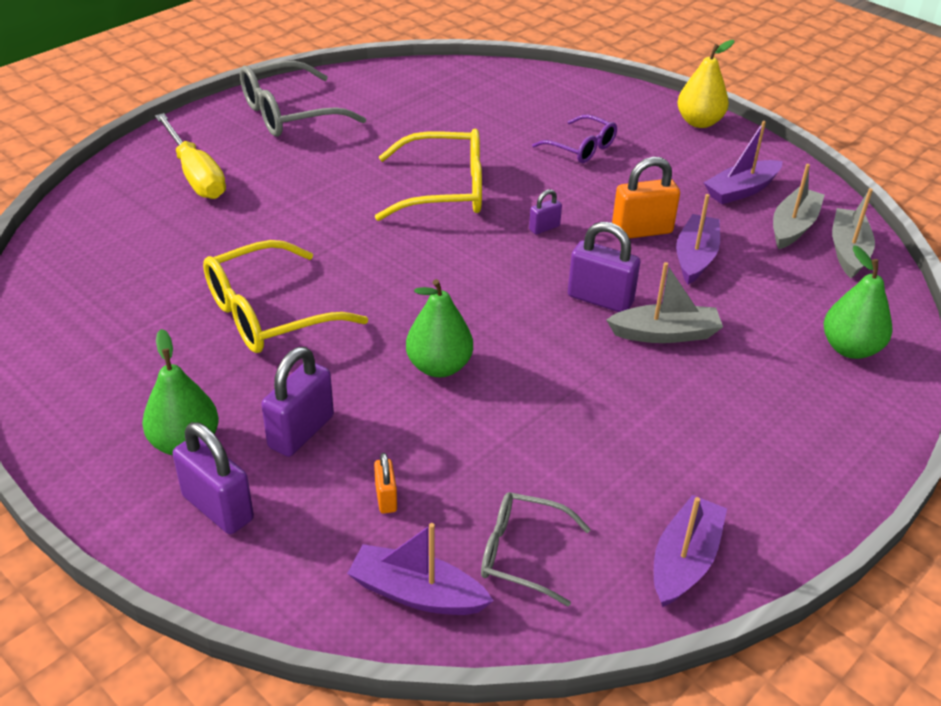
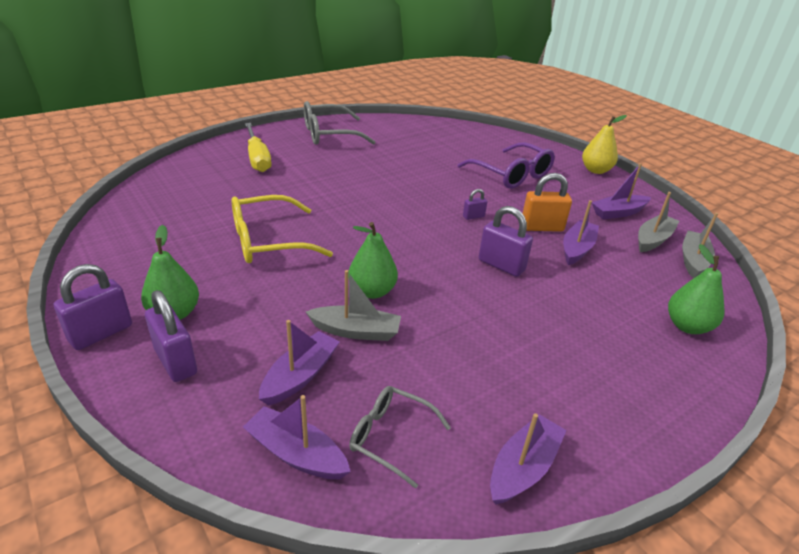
camera: 10 degrees right, 5 degrees down
(301, 431) = (258, 319): purple padlock -> purple padlock (101, 333)
(386, 498) = (300, 376): orange padlock -> purple boat
(444, 190) = (413, 186): yellow glasses -> none
(581, 148) = (511, 175): purple glasses -> purple glasses, size x1.64
(665, 334) = (544, 295): grey boat -> grey boat (356, 331)

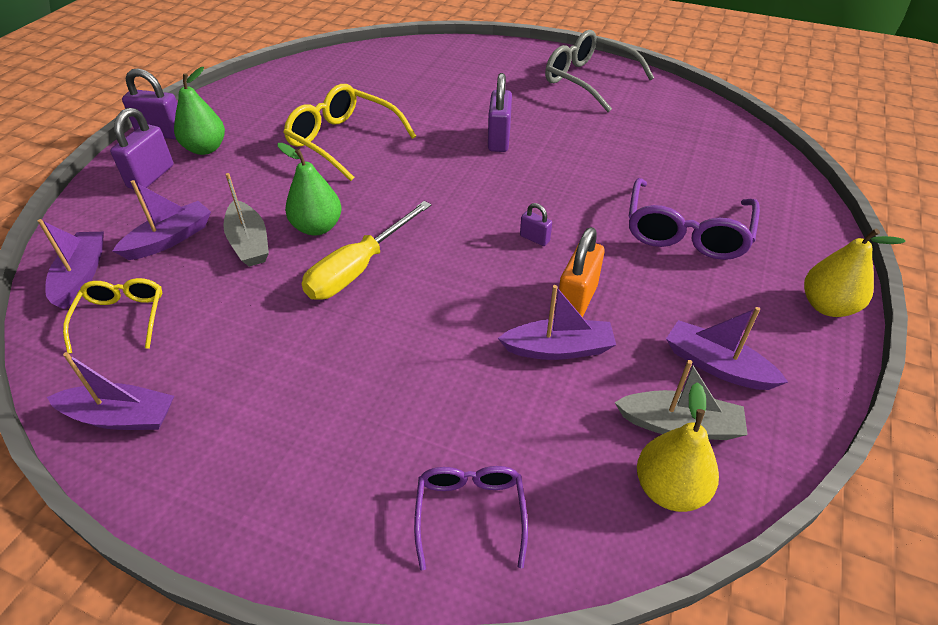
camera: 60 degrees right, 10 degrees up
(257, 158) = (479, 70): yellow screwdriver -> yellow screwdriver (358, 269)
(300, 376) = (170, 239): purple boat -> purple boat turned 45 degrees counterclockwise
(390, 437) = (122, 317): grey glasses -> yellow glasses
(501, 265) = (449, 295): purple padlock -> purple padlock (499, 140)
(541, 227) = (576, 301): orange padlock -> orange padlock turned 60 degrees clockwise
(687, 326) = (470, 512): green pear -> purple glasses
(693, 260) = (669, 489): grey boat -> yellow pear

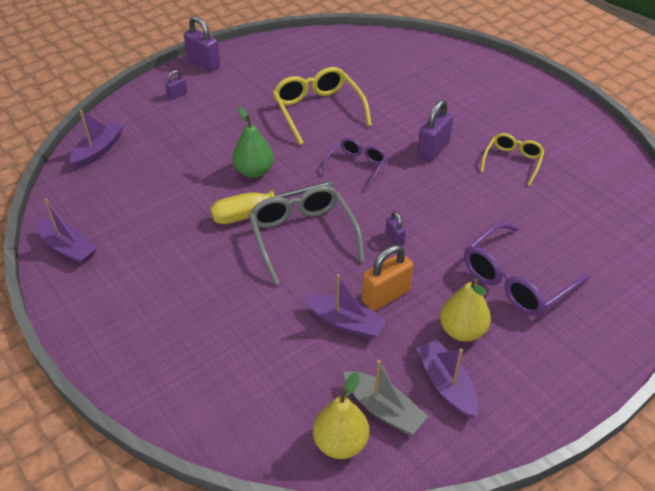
camera: 30 degrees right, 0 degrees up
(122, 317) = (104, 187): yellow glasses -> yellow glasses (512, 161)
(151, 176) = (177, 95): purple padlock -> purple padlock, size x0.53
(170, 239) = (161, 145): purple boat -> none
(205, 149) = (223, 85): green pear -> none
(249, 243) = (205, 166): grey boat -> none
(470, 512) = (211, 393): purple glasses -> purple glasses (356, 166)
(588, 80) = (552, 122): grey glasses -> grey glasses (302, 236)
(827, 306) = (577, 384): yellow pear -> yellow pear (462, 330)

